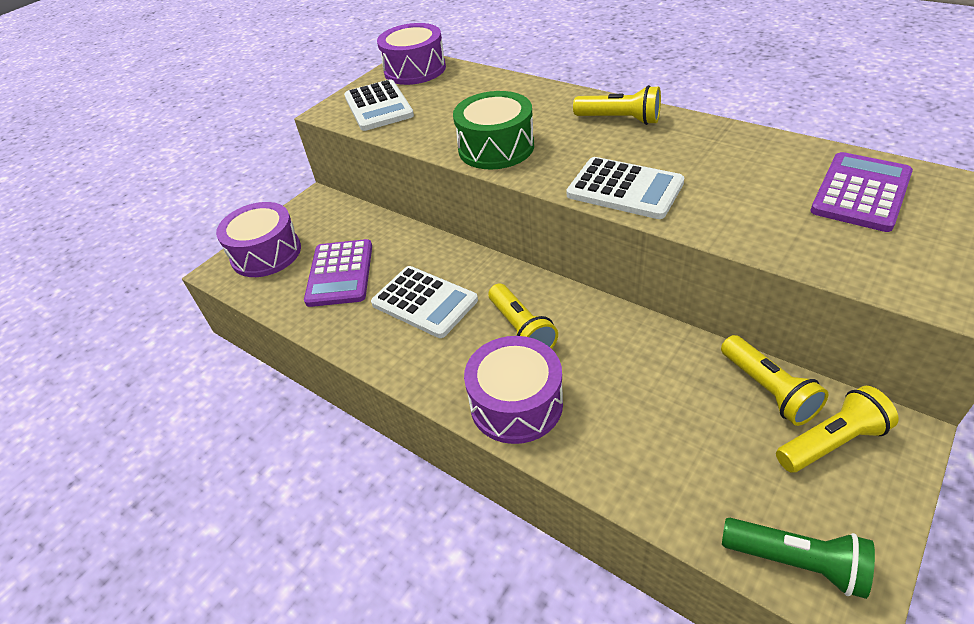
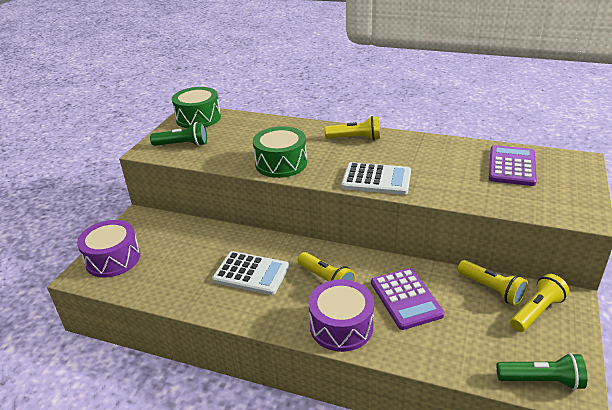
camera: 20 degrees left, 10 degrees down
(340, 273) = (179, 264): purple calculator -> purple calculator (406, 299)
(378, 106) = (182, 144): white calculator -> green flashlight
(415, 69) = (198, 118): purple drum -> green drum

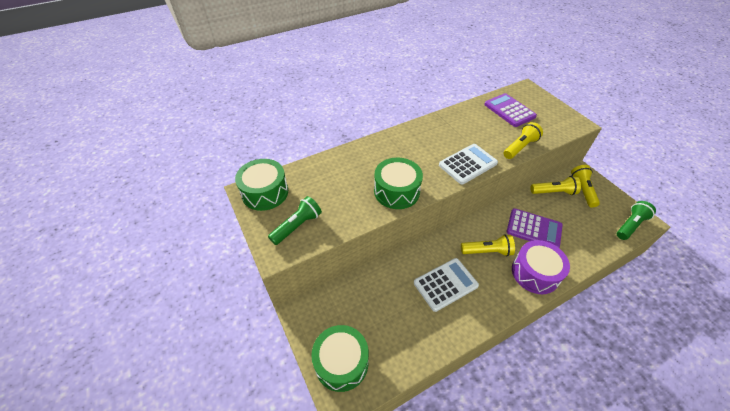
camera: 50 degrees left, 15 degrees up
(113, 259) = (341, 362): purple drum -> green drum
(355, 138) = (407, 140): yellow flashlight -> yellow flashlight (520, 147)

